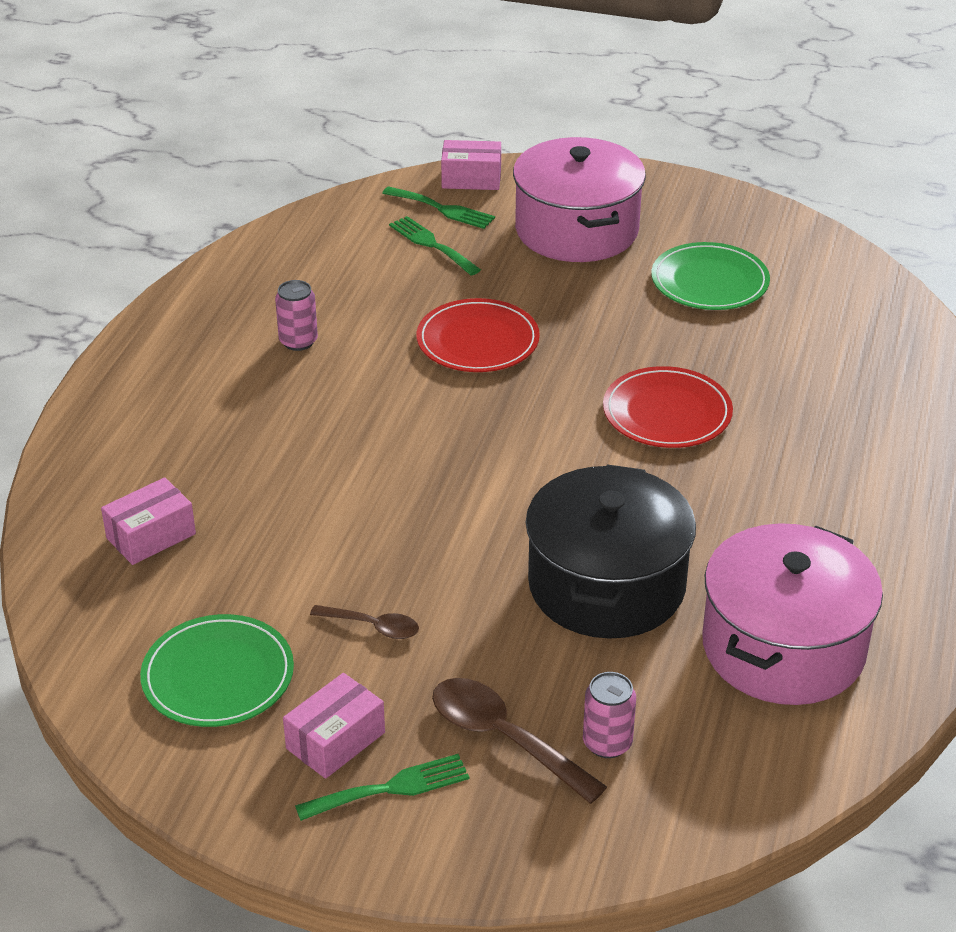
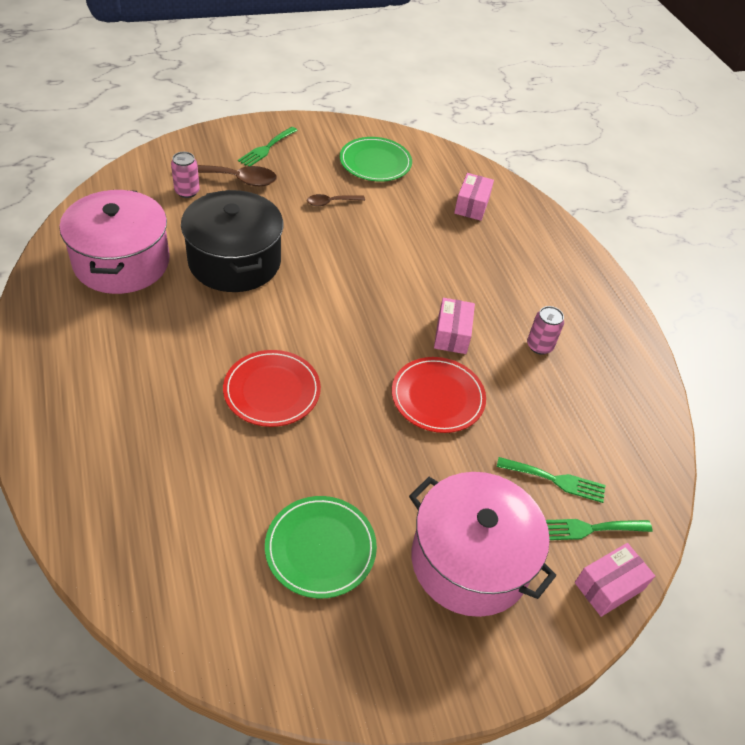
camera: 140 degrees right, 10 degrees up
(335, 740) = (304, 156): pink box -> pink box (452, 334)

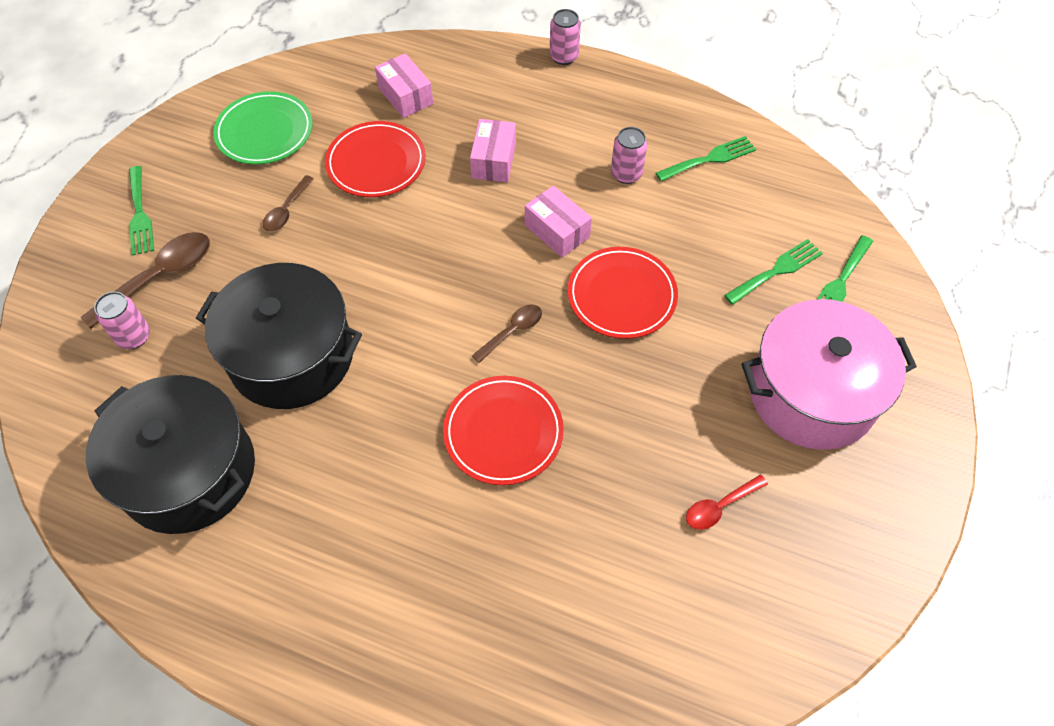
camera: 45 degrees left, 10 degrees up
(121, 262) = (188, 471): pink pot -> black pot
(320, 548) = (719, 506): green plate -> red spoon
(351, 354) = (512, 331): none -> brown spoon
(407, 220) = (376, 162): none -> red plate
(596, 261) = (564, 57): none -> pink can
(608, 386) = (709, 159): none -> green fork
(609, 586) = (900, 310): pink box -> pink box (494, 161)

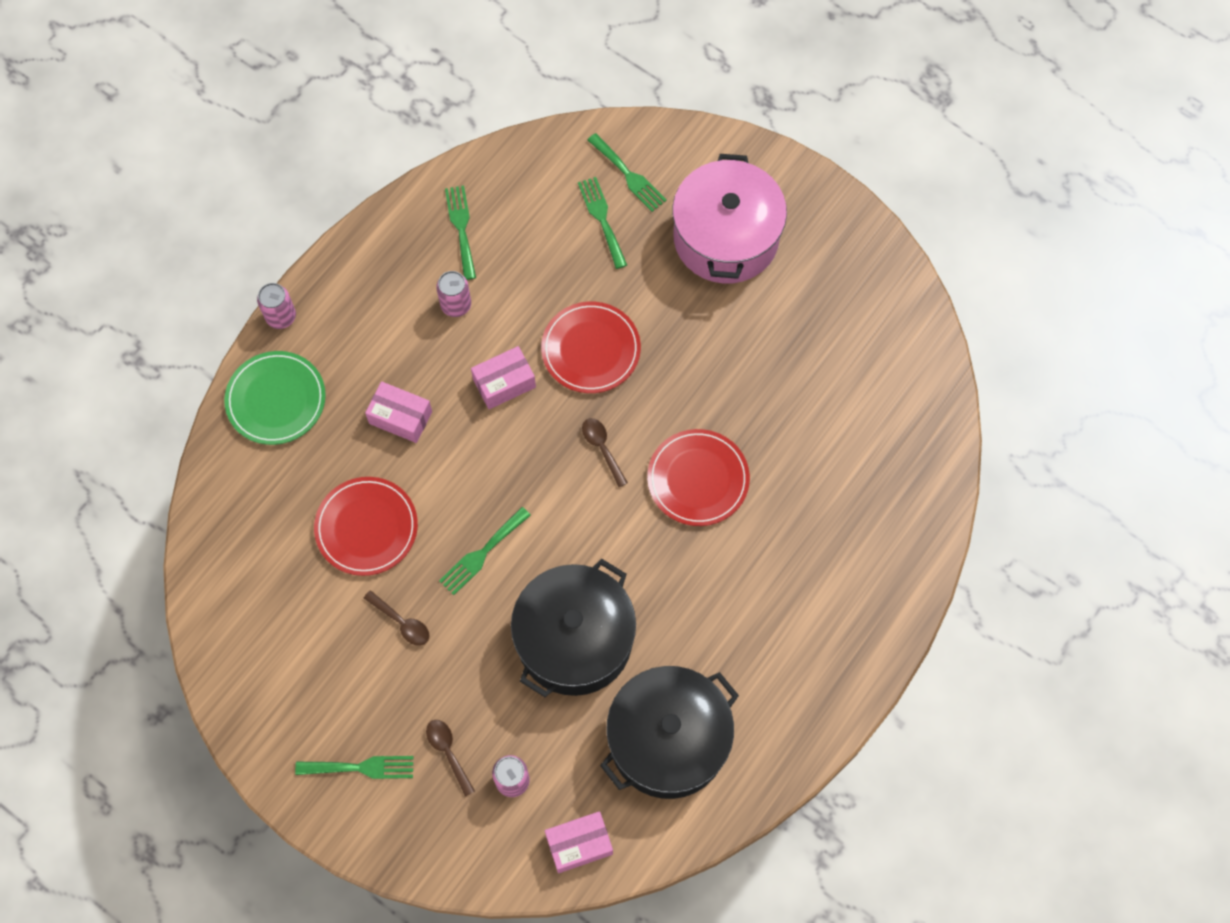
camera: 75 degrees left, 10 degrees up
(159, 277) = (448, 752): brown spoon -> brown spoon, size x0.58
(264, 131) = (286, 631): green plate -> green plate (276, 400)
(370, 256) = (482, 553): none -> green fork
(406, 96) = (283, 482): pink box -> pink box (579, 844)
(719, 506) = (803, 338): red spoon -> none

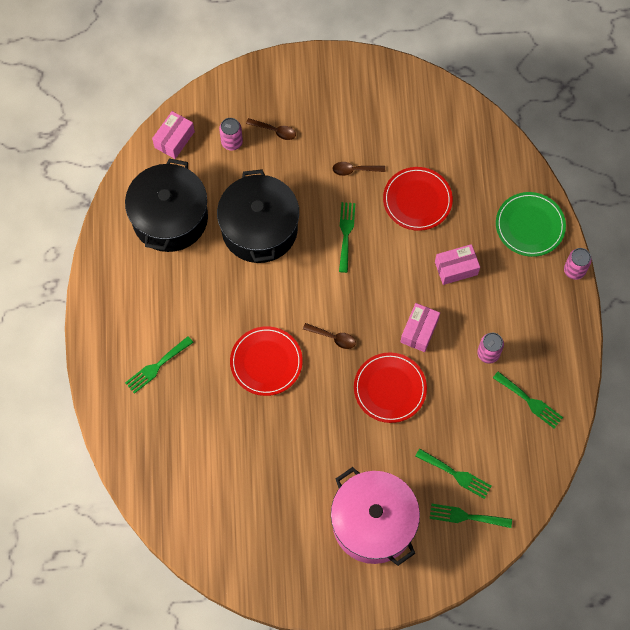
camera: 140 degrees right, 0 degrees up
(361, 767) = (310, 93): green fork -> green fork (157, 366)

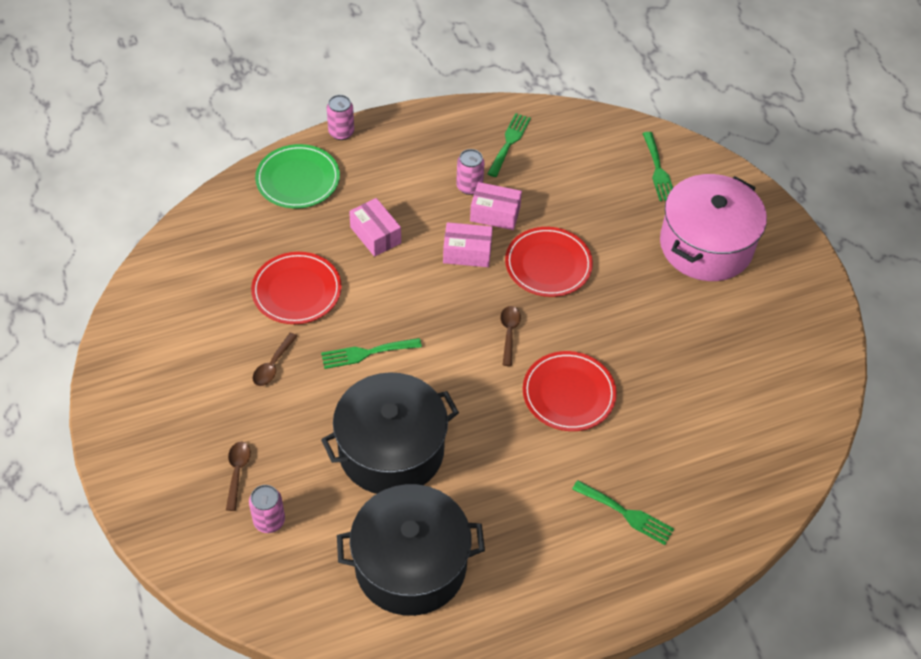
camera: 110 degrees left, 15 degrees down
(174, 139) = (284, 598): pink box -> pink box (495, 214)
(354, 170) = (273, 365): brown spoon -> brown spoon turned 45 degrees clockwise
(456, 474) = (618, 187): green fork -> none

